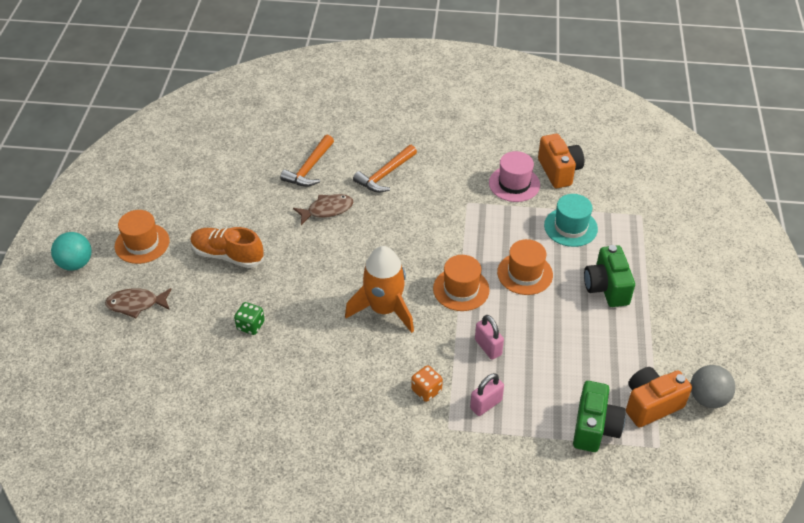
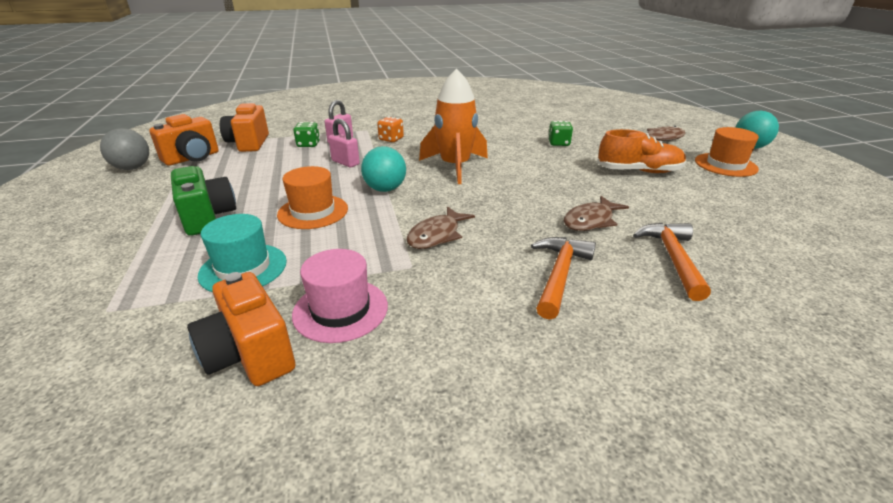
camera: 160 degrees right, 15 degrees down
(441, 224) = (436, 235): none -> brown fish
(461, 289) = (385, 189): orange hat -> turquoise ball
(524, 404) = (308, 144): none -> green dice
(594, 428) = (249, 143): green camera -> orange camera

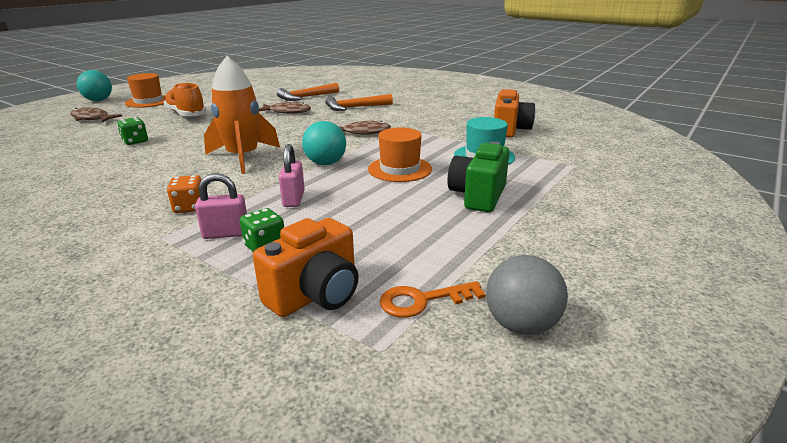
camera: 130 degrees left, 5 degrees down
(192, 158) = (422, 301): orange camera -> orange key
(340, 310) = (457, 128): pink hat -> none

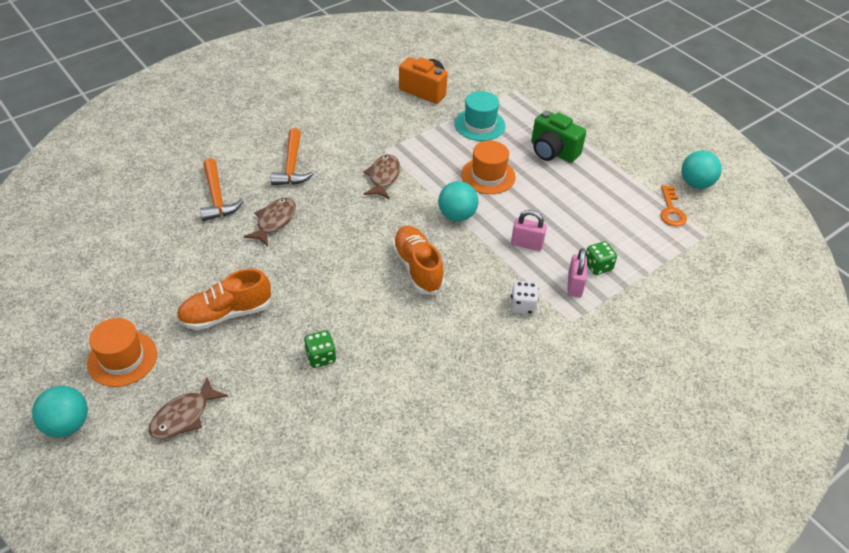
camera: 75 degrees left, 20 degrees up
(190, 207) = (522, 305): orange dice -> white dice
(243, 157) = (417, 268): orange rocket -> orange shoe
(316, 295) = (659, 250): orange camera -> none
(521, 325) = (696, 183): grey ball -> turquoise ball

